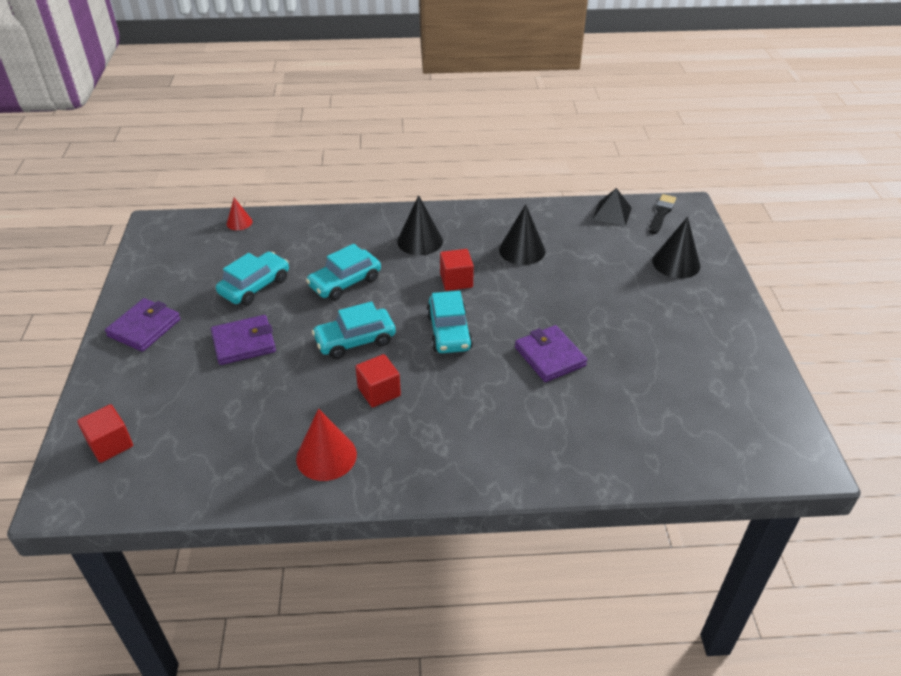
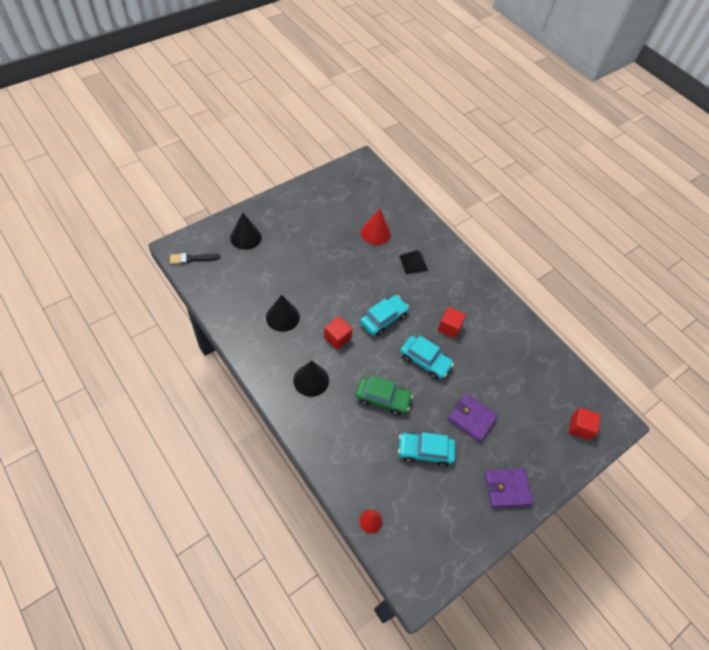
camera: 130 degrees left, 15 degrees up
(326, 456) = (502, 326): red cone -> red cone (375, 233)
(345, 282) = (382, 398): turquoise car -> green car
(549, 356) = (368, 266): purple wallet -> none
(612, 213) = (208, 284): black pyramid -> black pyramid (413, 263)

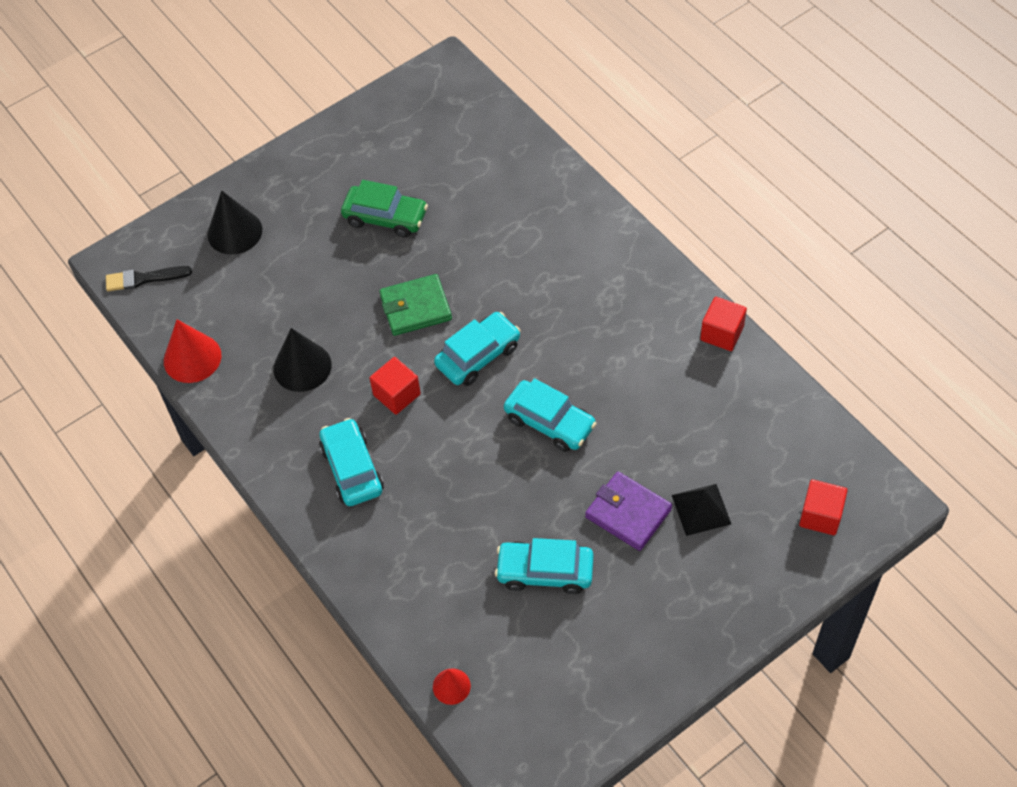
camera: 10 degrees right, 0 degrees up
(311, 380) = (352, 469): black cone -> turquoise car
(348, 288) = (415, 308): none -> green wallet
(375, 233) = (466, 202): red cone -> red cone (192, 358)
(382, 398) = (474, 491): green car -> green car (385, 217)
(413, 263) = (534, 251): black pyramid -> black pyramid (701, 509)
(449, 327) = (595, 361): red cube -> red cube (722, 333)
(507, 488) = (683, 623): purple wallet -> none

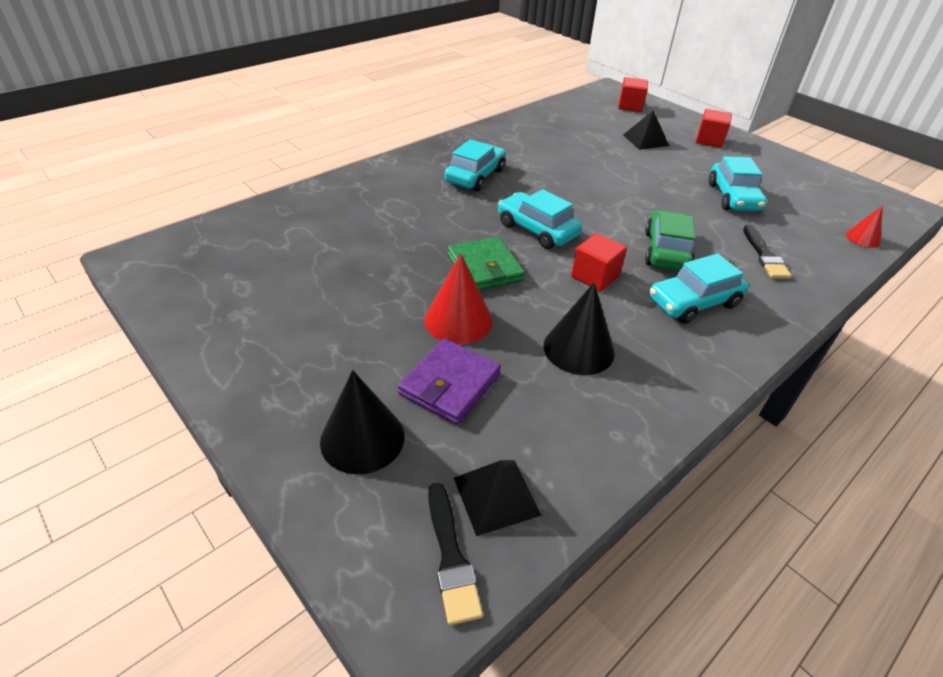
camera: 100 degrees left, 15 degrees down
(178, 302) = (496, 496): none -> black pyramid
(192, 358) = (592, 464): red cone -> red cone (458, 320)
(385, 217) = (358, 294): green car -> green car (666, 251)
(423, 561) = (764, 255): none -> black brush
(550, 422) = (596, 195): turquoise car -> turquoise car (475, 176)
(628, 513) = (663, 165): purple wallet -> purple wallet (450, 384)
(722, 333) = (495, 128): red cube -> red cube (709, 140)

